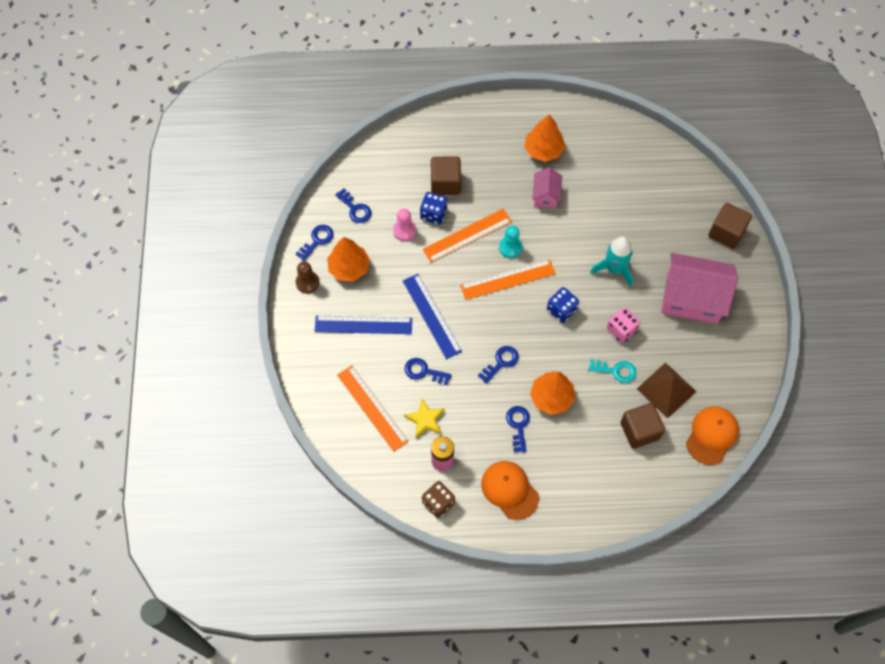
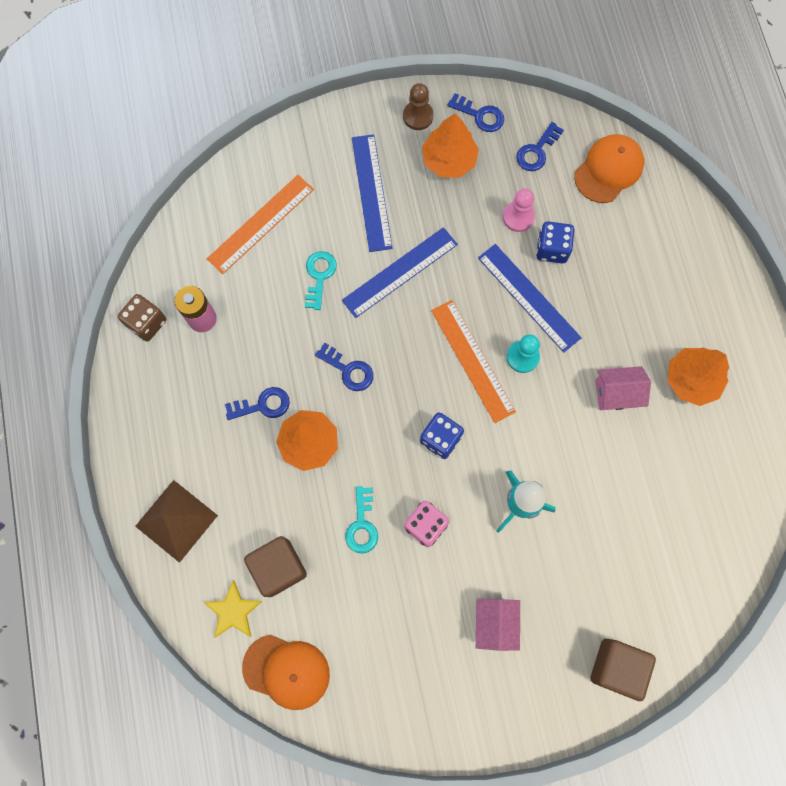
camera: 80 degrees right, 10 degrees up
(424, 371) = (319, 276): blue key -> turquoise key
(425, 419) = (254, 289): yellow star -> yellow star (233, 611)
(445, 183) = (603, 256): brown cube -> none
(467, 235) = (528, 297): orange ruler -> blue ruler
(509, 490) = (173, 407): orange cap -> orange cap (608, 170)
(666, 390) = (345, 599): brown pyramid -> brown pyramid (176, 520)
(692, 298) = (495, 623): pink house -> pink house, size x0.51

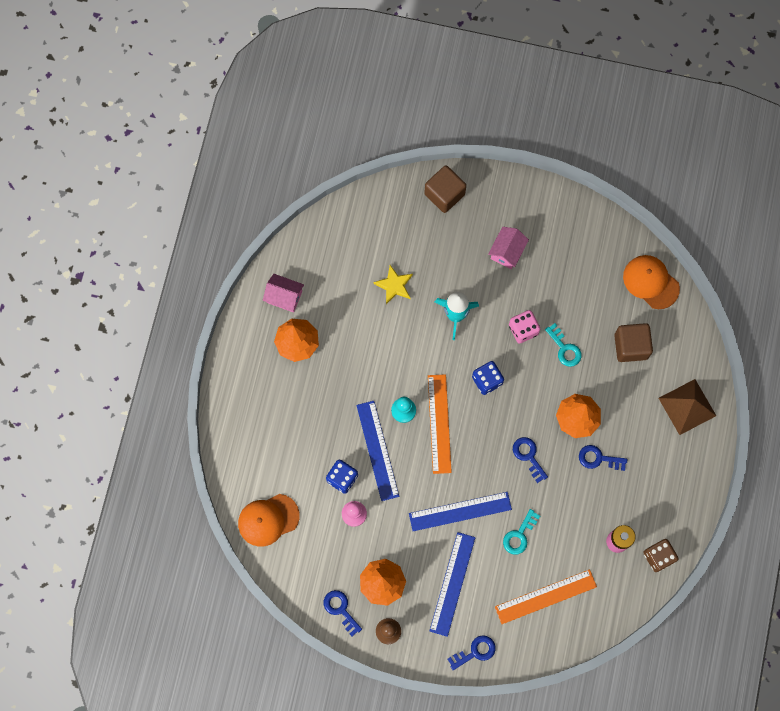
camera: 155 degrees left, 0 degrees up
(233, 611) = (670, 333): yellow star -> yellow star (394, 285)
(362, 525) = (564, 348): turquoise key -> turquoise key turned 120 degrees clockwise
(536, 151) = (313, 559): blue key -> blue key (475, 652)
(616, 393) = (352, 357): pink house -> pink house (284, 297)

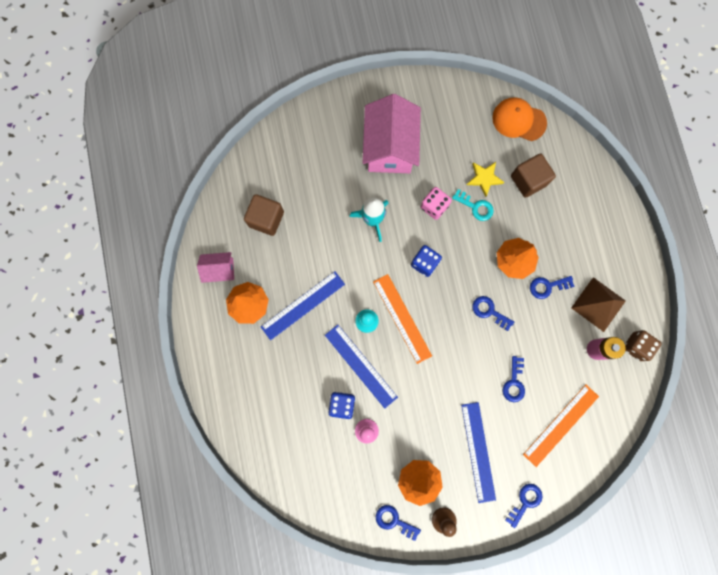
camera: 25 degrees left, 5 degrees up
(268, 520) = (295, 471): orange cap -> none
(394, 285) = (309, 218): yellow star -> yellow star (484, 178)
(444, 194) = (315, 122): brown cube -> brown cube (266, 219)
(460, 511) = (455, 385): blue ruler -> blue ruler (303, 305)
(507, 252) = (390, 147): pink house -> pink house, size x1.98
(519, 535) = (514, 382): turquoise key -> blue key
(687, 406) = (597, 209): brown pyramid -> brown pyramid (598, 304)

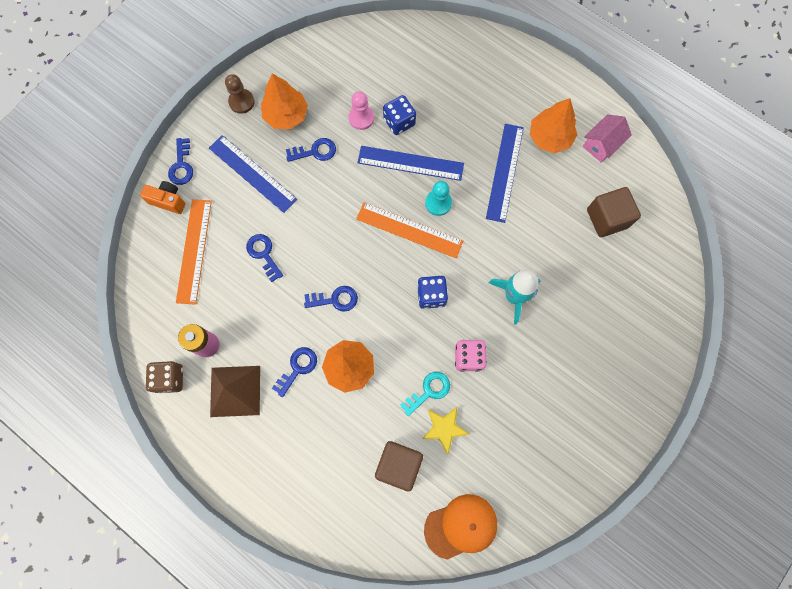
camera: 140 degrees right, 5 degrees down
(390, 147) = (562, 382): pink house -> none
(394, 520) = (282, 72): blue key -> blue key (315, 151)
(475, 207) = (428, 391): turquoise key -> turquoise key turned 150 degrees clockwise
(554, 480) = (168, 201): none -> orange camera

